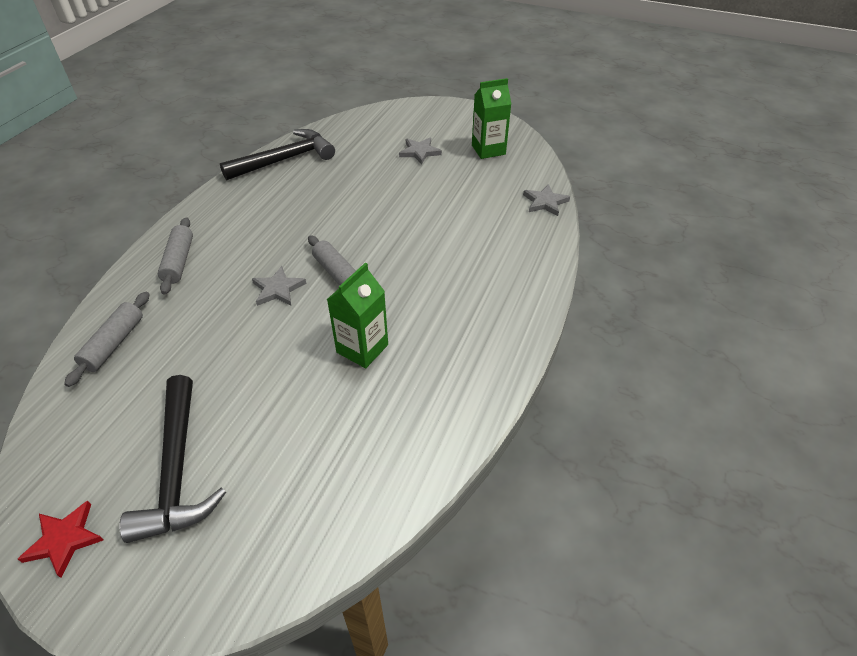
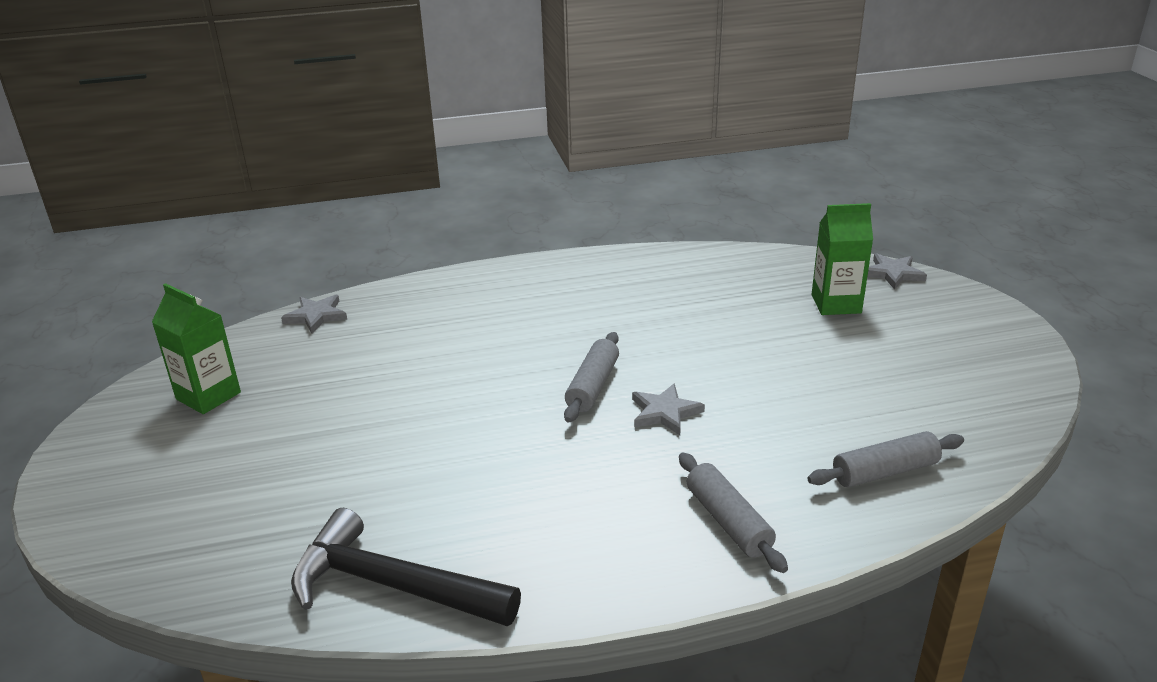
camera: 125 degrees left, 15 degrees down
(64, 539) = (1013, 356): red star -> none
(177, 470) = (897, 344): black hammer -> none
(179, 261) = (728, 521): grey rolling pin -> grey rolling pin turned 75 degrees counterclockwise
(362, 348) = (666, 325): green carton -> green carton (836, 304)
(419, 152) = (258, 452): grey star -> grey star (893, 273)

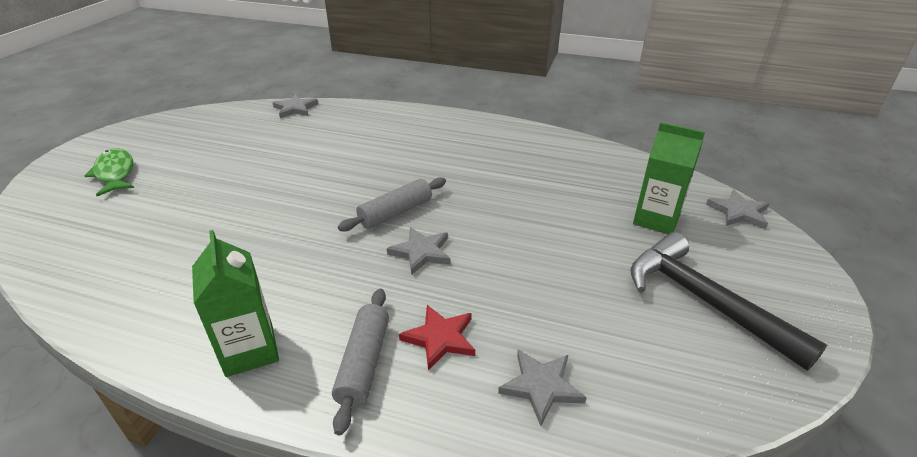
camera: 30 degrees right, 5 degrees up
(177, 473) = (115, 173): none -> green fish
(208, 396) = (186, 135): green carton -> green carton (250, 350)
(392, 585) = (113, 295): black hammer -> black hammer (703, 301)
(768, 474) = (440, 338): none -> red star
(885, 472) = (541, 386): grey rolling pin -> grey star

